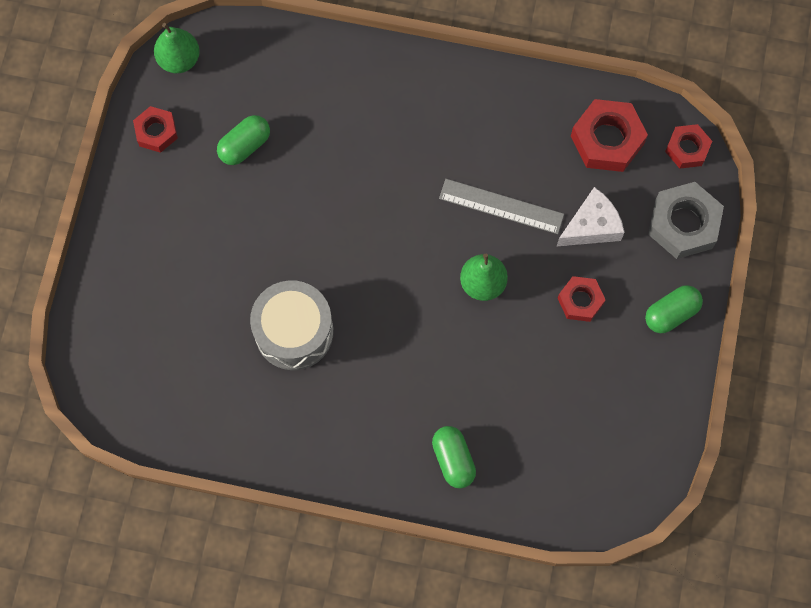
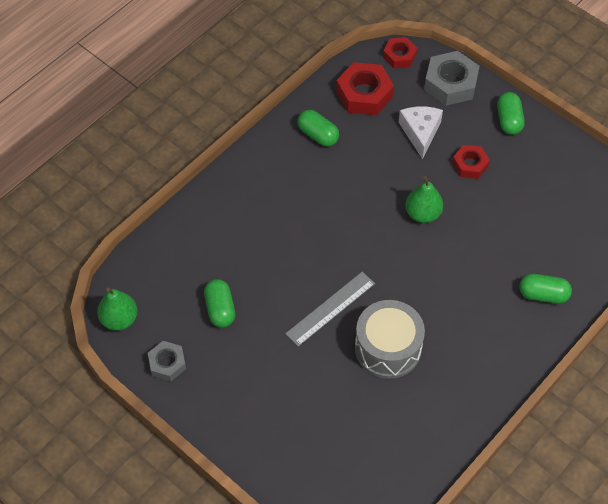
camera: 60 degrees left, 15 degrees down
(156, 132) = (167, 363): red nut -> grey nut
(501, 206) = (373, 175): grey ruler -> grey ruler (330, 308)
(519, 122) = (318, 135): none -> green capsule

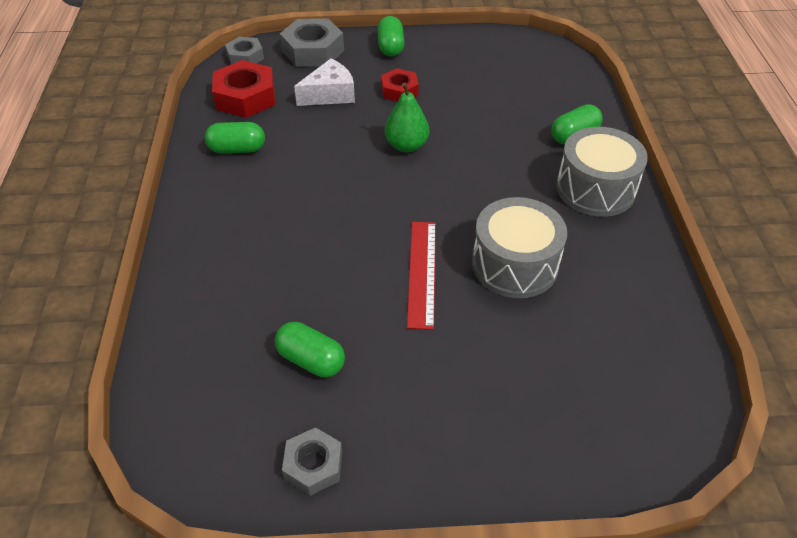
camera: 45 degrees left, 10 degrees down
(119, 319) = (198, 467): green pear -> none
(330, 308) = (421, 272): grey ruler -> red ruler
(399, 56) = (245, 57): red nut -> grey nut
(420, 132) = (330, 94): white cheese -> white cheese turned 105 degrees clockwise
(503, 343) = (595, 189): none -> grey drum
(509, 120) = (390, 47): green capsule -> green capsule turned 45 degrees clockwise

